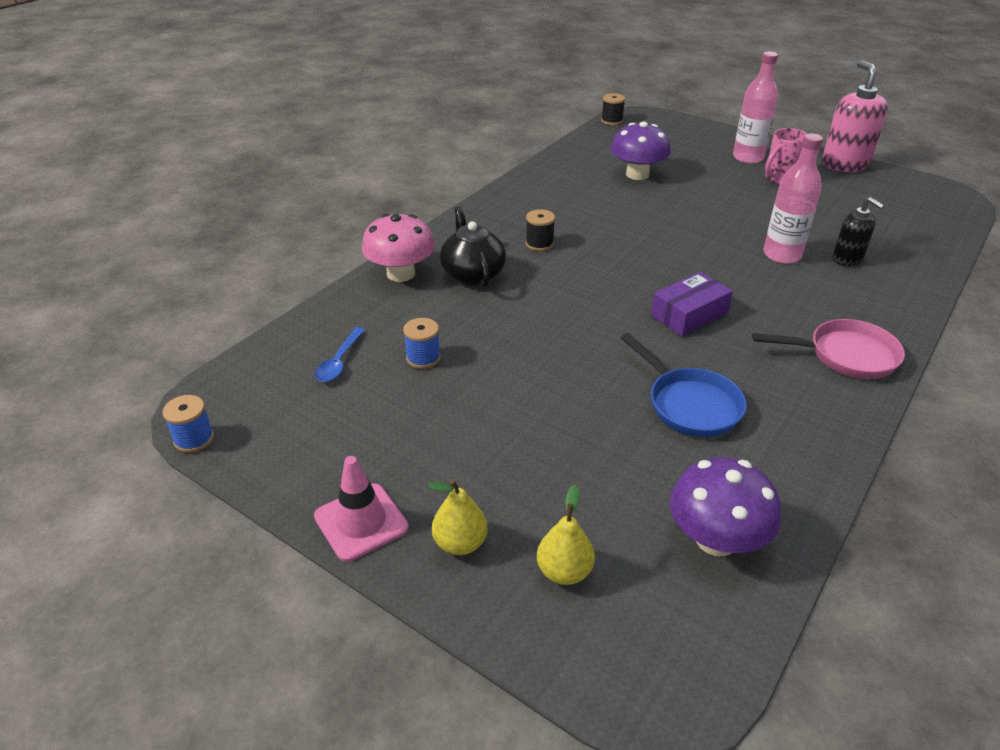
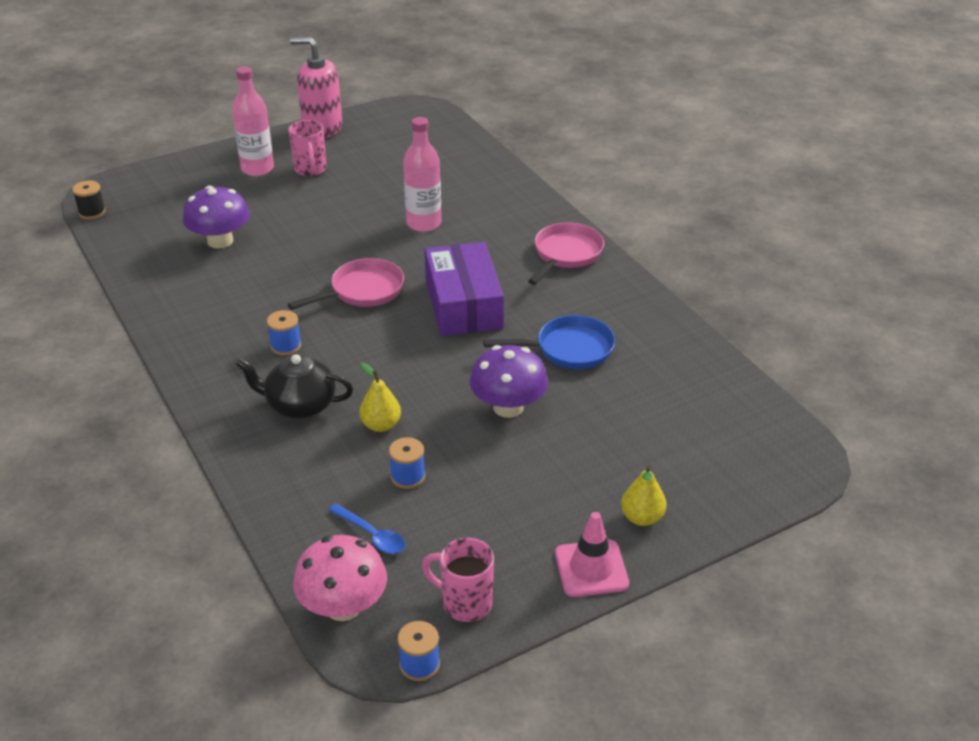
camera: 65 degrees left, 0 degrees up
(278, 444) = (465, 603): none -> pink mug
(401, 274) = (255, 454): pink mushroom -> pink mushroom (343, 606)
(539, 244) = (286, 346): black spool -> blue spool
(564, 571) = (693, 473): yellow pear -> yellow pear (381, 425)
(647, 256) = (363, 291): none -> pink pan
(689, 314) = (463, 304): purple box -> purple box, size x1.58
(716, 539) = (701, 392): purple mushroom -> purple mushroom (508, 407)
(847, 259) = (456, 196): black soap dispenser -> none

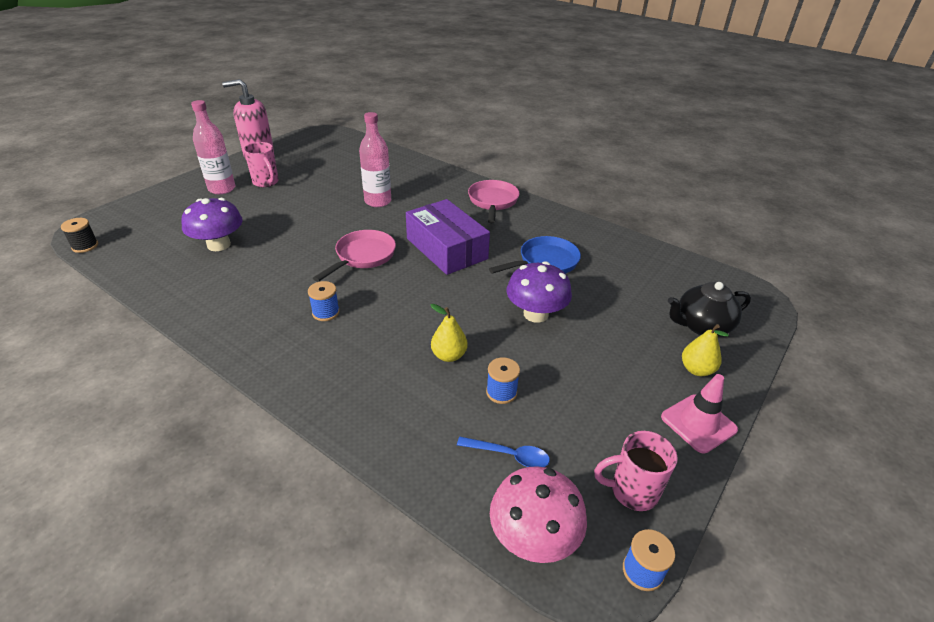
camera: 25 degrees left, 0 degrees up
(300, 405) = (369, 358): black teapot -> black teapot (701, 326)

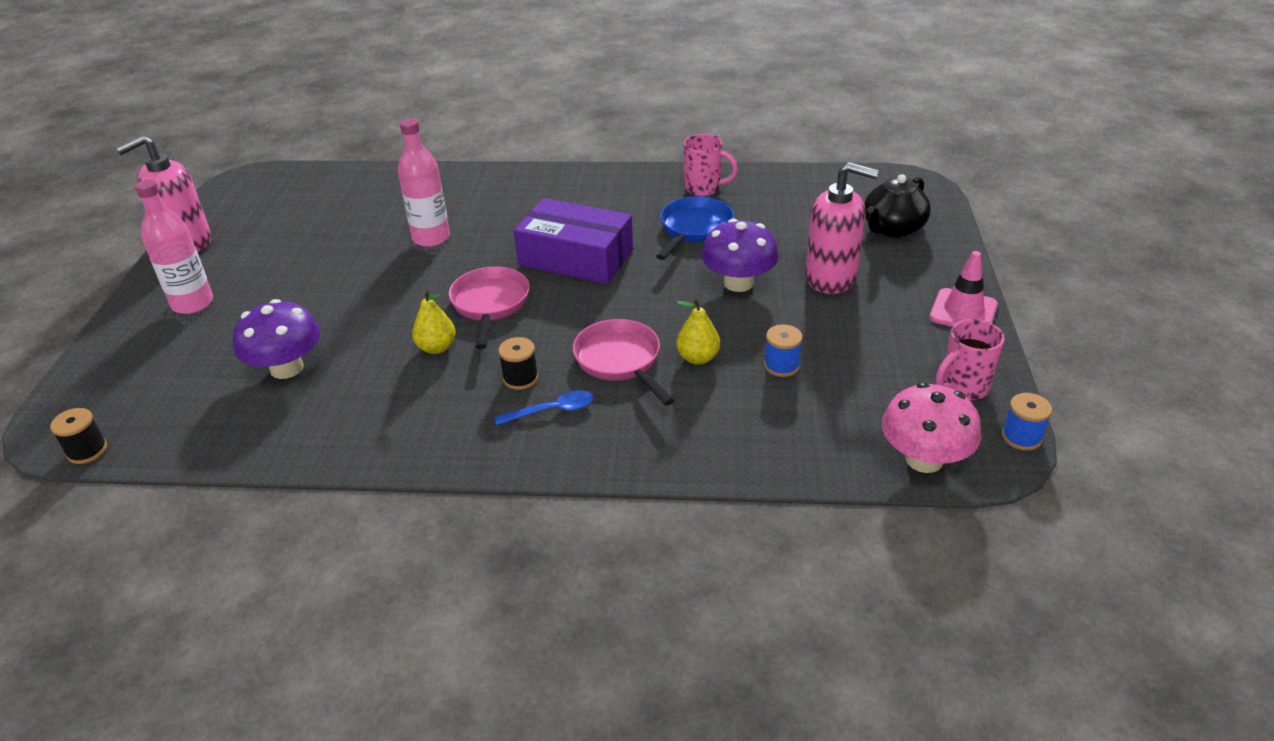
camera: 30 degrees left, 0 degrees up
(266, 182) = (248, 271): pink mug -> pink mug (704, 188)
(326, 312) = (520, 378): blue spool -> black spool
(493, 202) = (569, 187): pink pan -> pink pan (620, 361)
(509, 455) = (843, 412): blue spoon -> blue spoon (552, 410)
(610, 342) = (831, 278): none -> pink soap dispenser
(696, 369) = (922, 268): yellow pear -> yellow pear (437, 347)

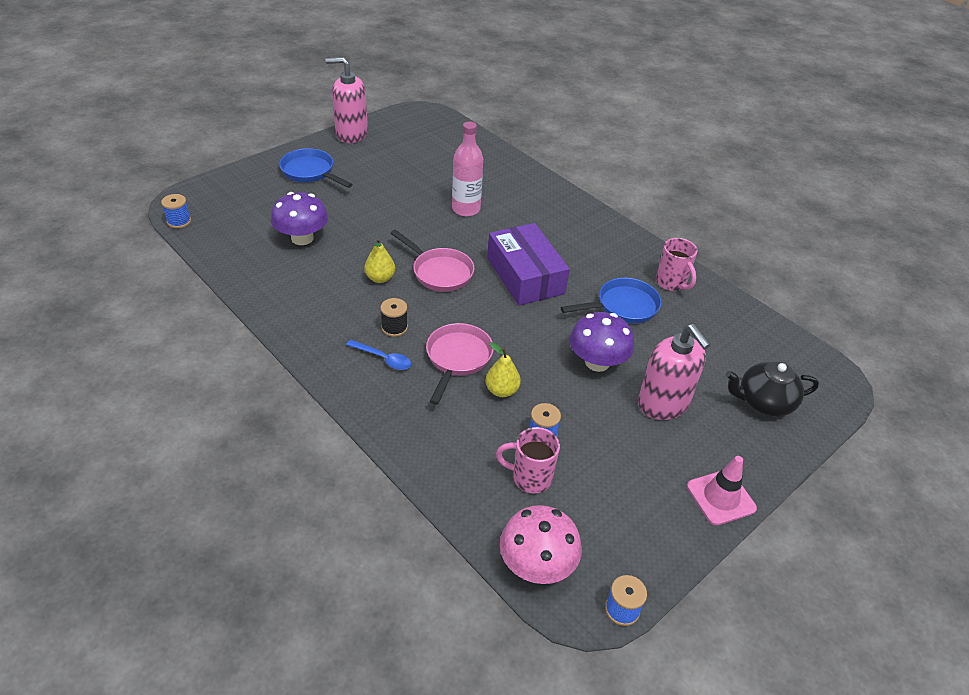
camera: 40 degrees right, 5 degrees up
(87, 451) = (179, 221): black spool -> blue spool
(193, 303) = (310, 172): pink bottle -> blue pan
(490, 304) = (439, 272): pink pan -> pink pan turned 90 degrees clockwise
(962, 388) = (635, 545): pink mug -> pink mug (530, 478)

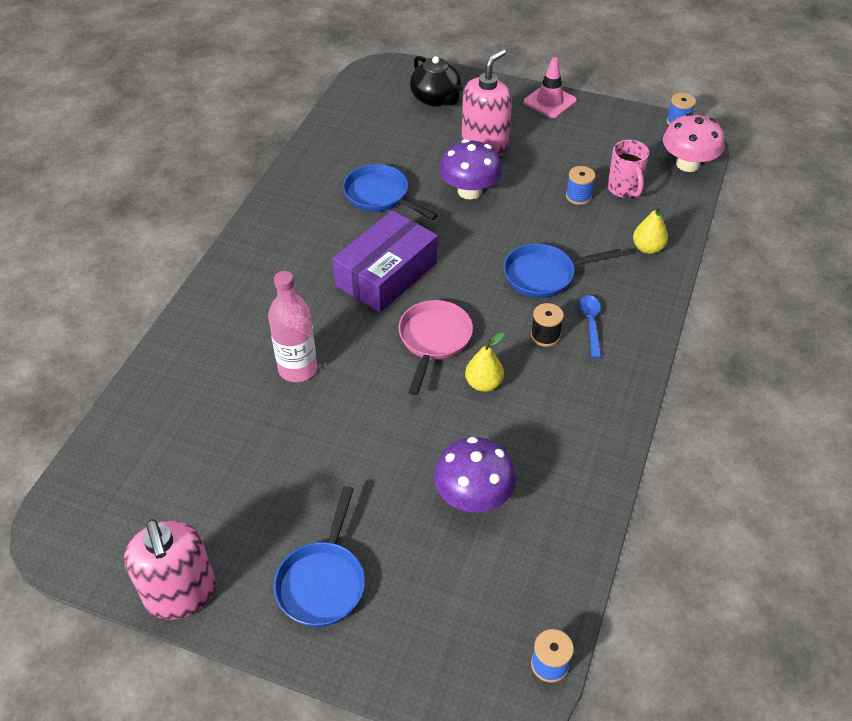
camera: 115 degrees left, 5 degrees up
(457, 358) = (543, 275): pink pan -> blue pan
(502, 390) = (555, 234): yellow pear -> yellow pear (647, 248)
(671, 283) = (318, 175): pink mug -> none

